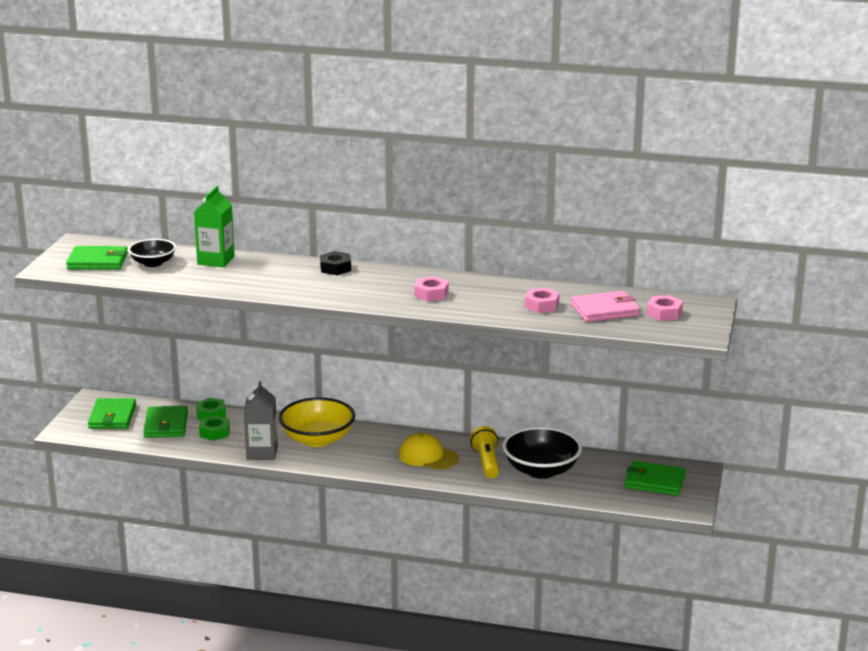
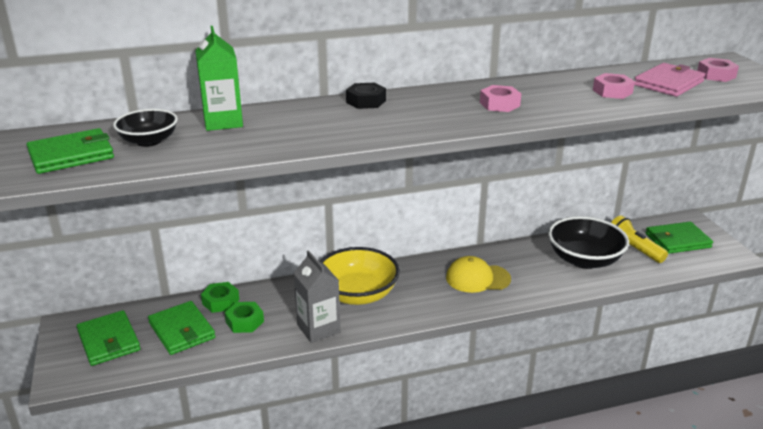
camera: 30 degrees left, 5 degrees up
(486, 462) = (533, 267): yellow flashlight -> yellow flashlight (633, 249)

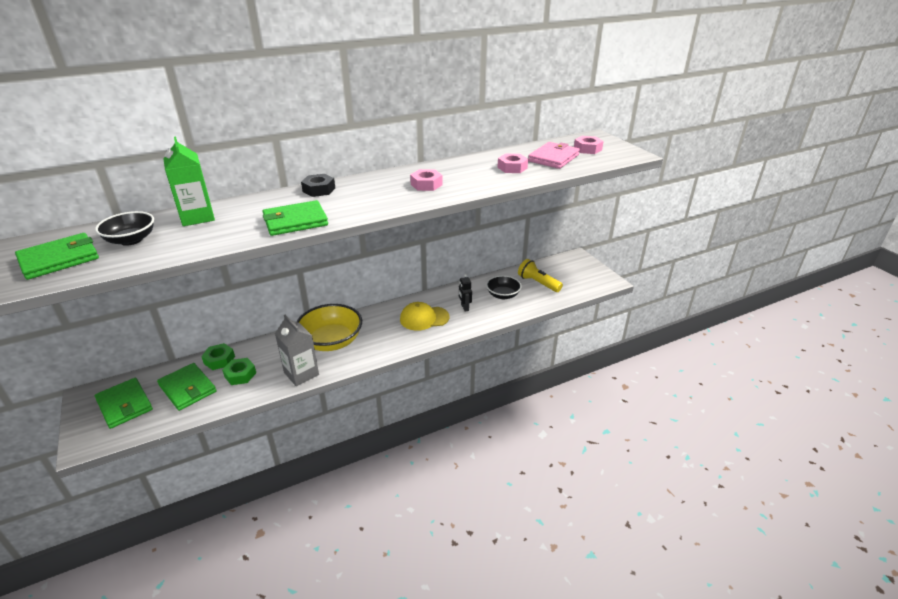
camera: 10 degrees left, 5 degrees up
(532, 270) = (464, 307): none -> black robot
(584, 260) = (503, 295): black bowl -> black bowl, size x0.60
(677, 240) = (569, 273): green wallet -> green wallet (295, 221)

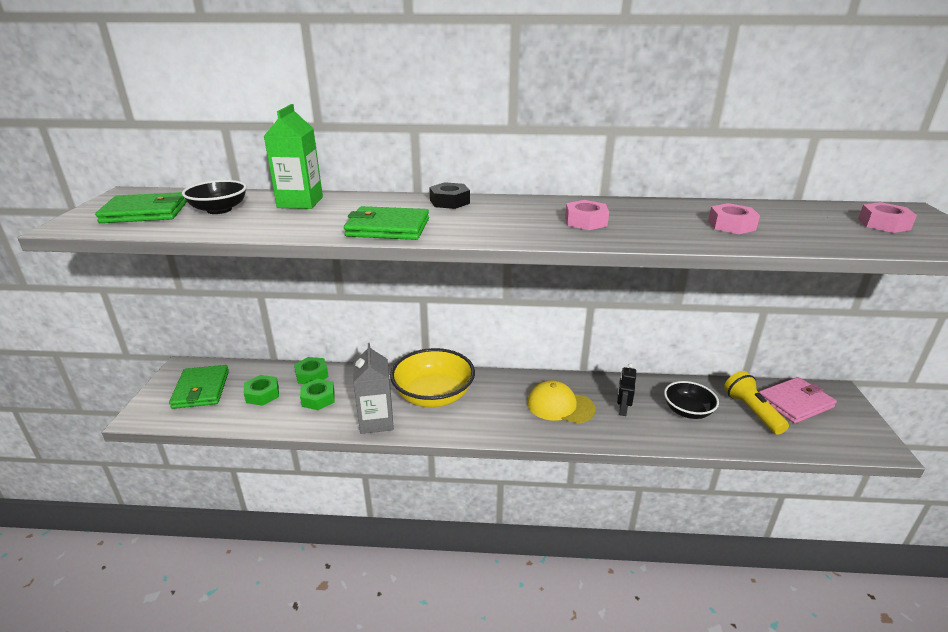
camera: 30 degrees right, 5 degrees down
(187, 388) = (262, 394): green wallet -> green nut
(553, 158) = (812, 225): pink wallet -> pink wallet (795, 402)

